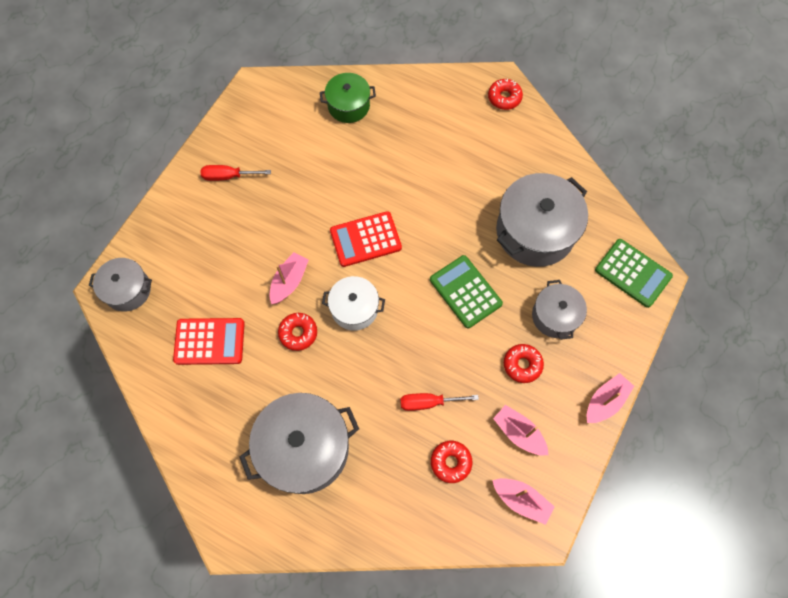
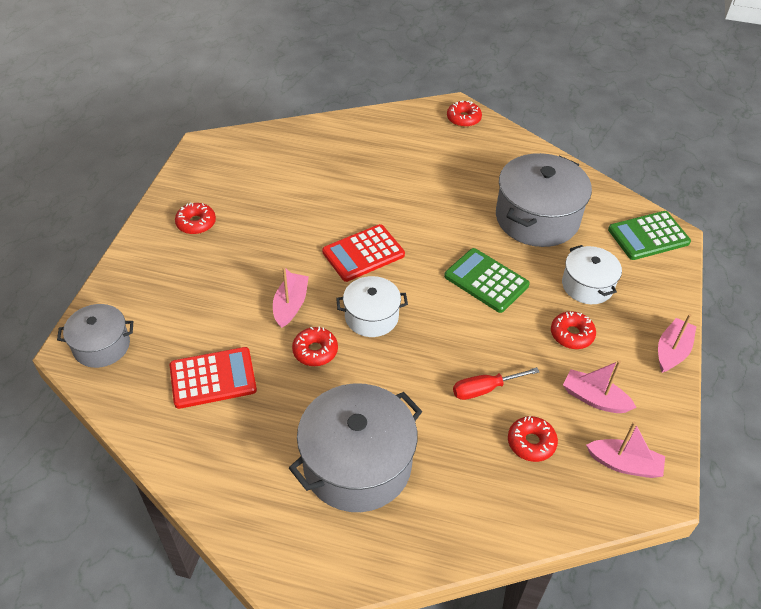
camera: 15 degrees left, 20 degrees down
(229, 176) = (196, 223): red screwdriver -> red donut
(348, 106) = (309, 146): green pot -> none
(555, 316) = (587, 285): grey pot -> white pot
(632, 273) = (648, 236): green calculator -> green calculator turned 135 degrees clockwise

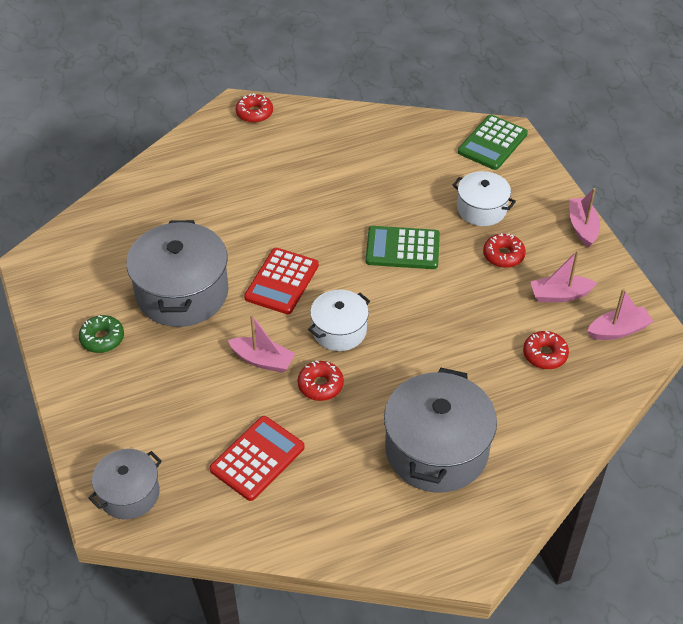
camera: 35 degrees left, 0 degrees up
(196, 223) = (102, 338): red donut -> green donut
(290, 305) = (262, 360): pink boat -> pink boat turned 135 degrees clockwise
(485, 389) = (478, 335): red screwdriver -> none
(537, 218) = (395, 173): grey pot -> grey pot (182, 293)

